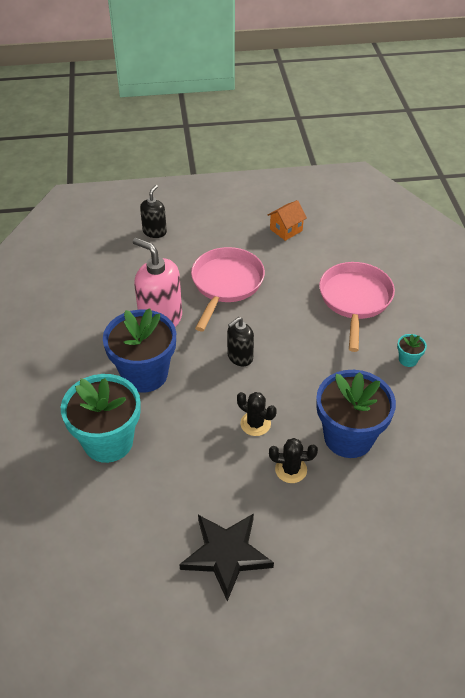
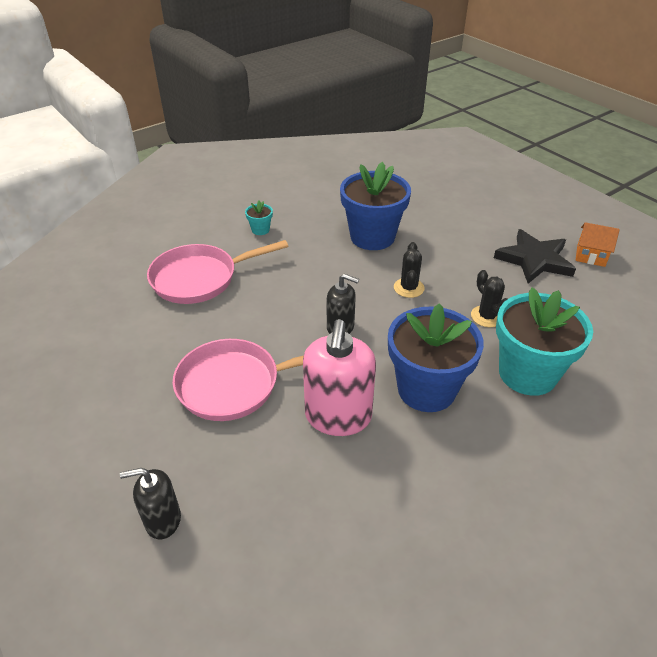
camera: 120 degrees left, 5 degrees down
(286, 230) = (95, 370): orange house -> orange house (590, 256)
(291, 469) = (432, 254): black cactus -> black cactus (487, 316)

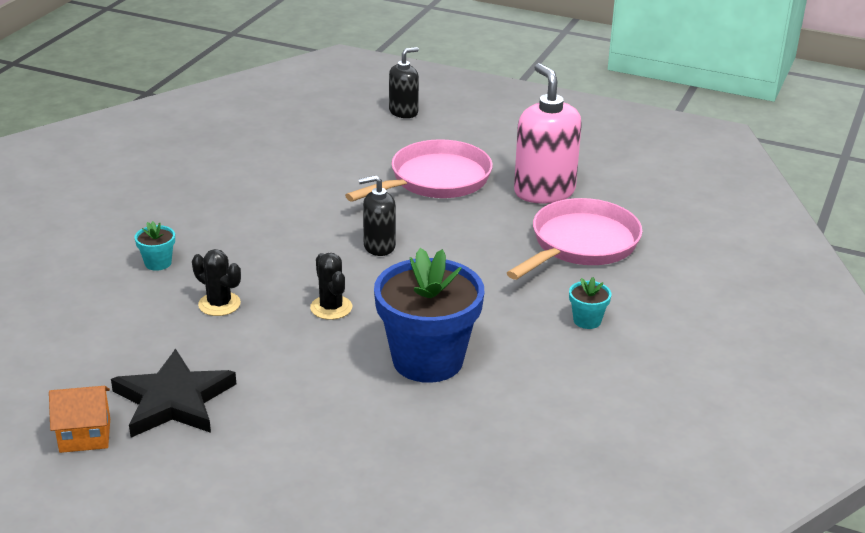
camera: 150 degrees right, 10 degrees down
(338, 417) = (326, 186): pink soap dispenser -> pink soap dispenser (544, 191)
(426, 389) = (257, 224): blue flower pot -> none
(527, 374) = (158, 263): turquoise flower pot -> turquoise flower pot, size x0.41

